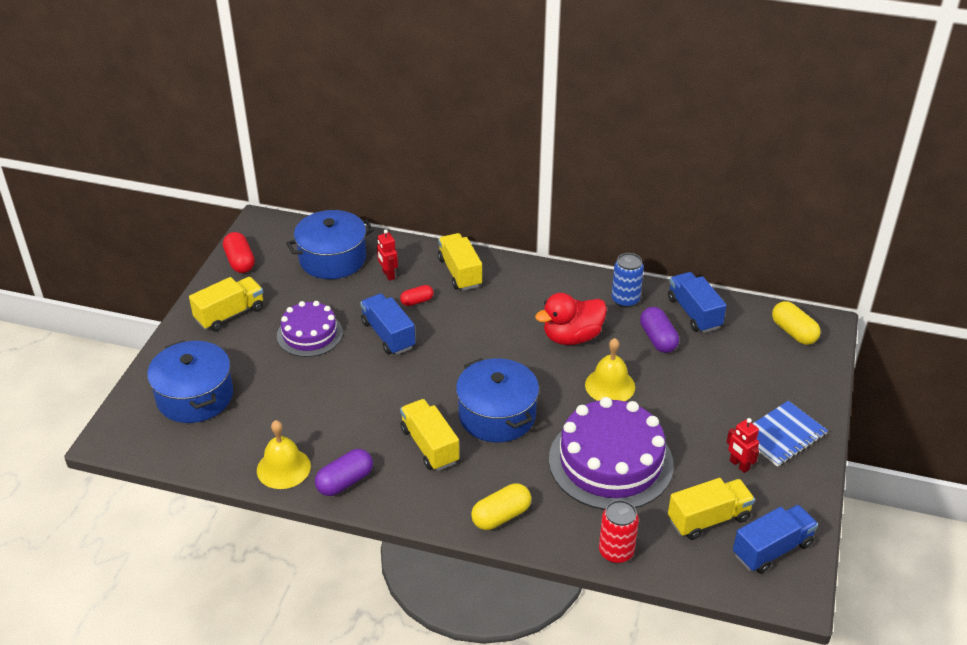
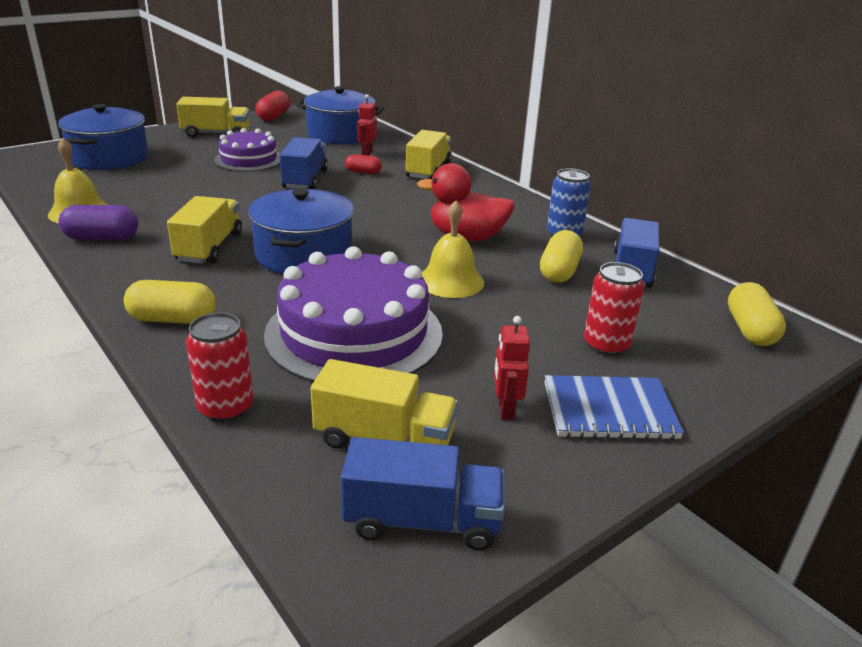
camera: 35 degrees right, 10 degrees down
(658, 339) = (559, 271): purple capsule -> yellow capsule
(739, 389) = (606, 345): none -> red can

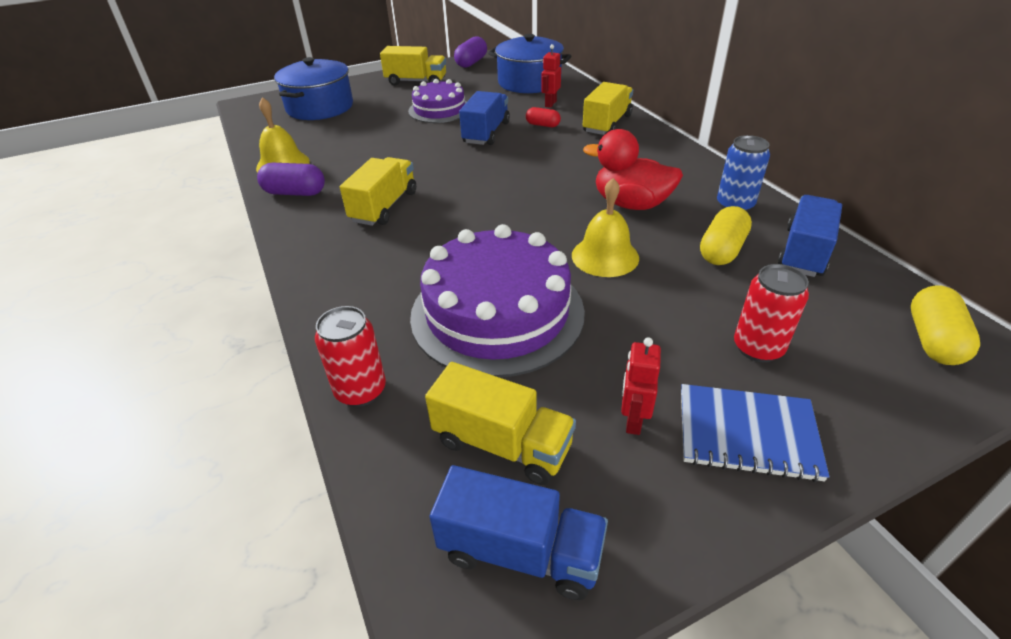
camera: 15 degrees right, 10 degrees up
(173, 319) = (335, 285): yellow capsule -> none
(273, 117) = (471, 63): red capsule -> purple capsule
(303, 254) = (468, 218): blue pot -> none

